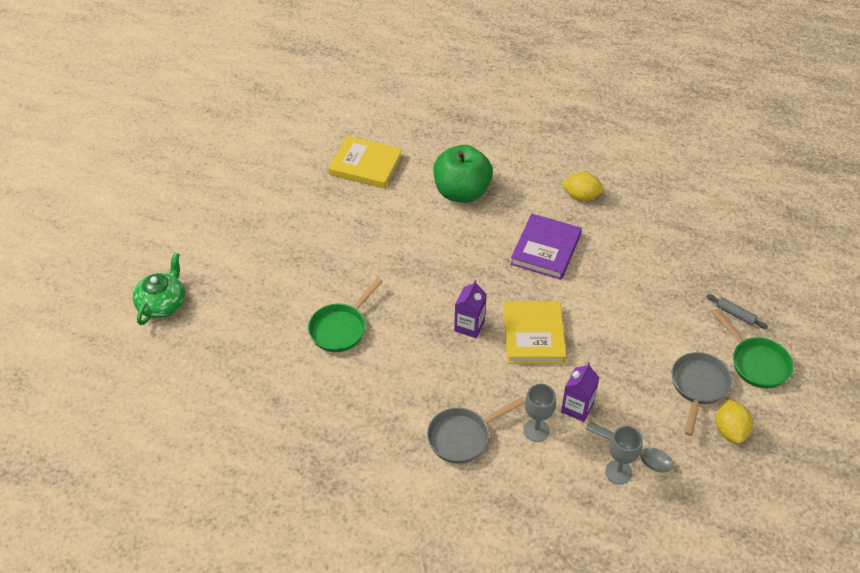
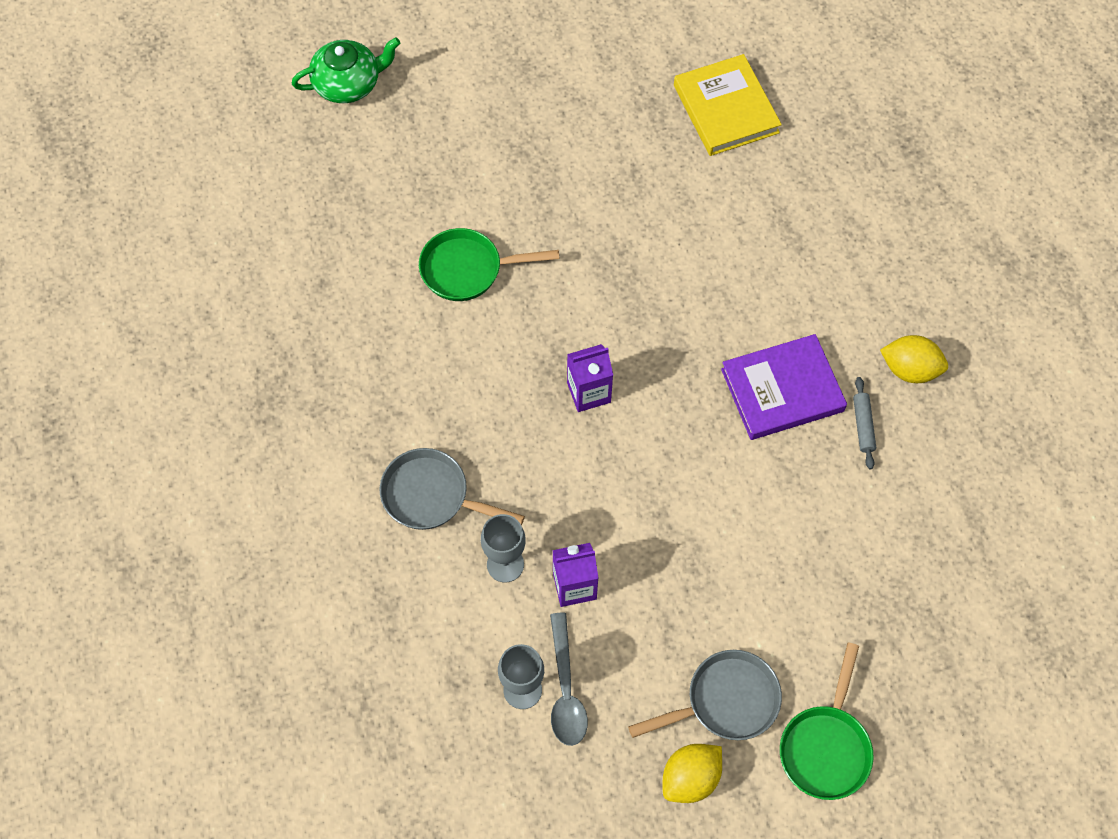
camera: 50 degrees right, 15 degrees up
(461, 192) = (784, 237): green apple -> none
(533, 335) = (637, 468): yellow book -> none
(581, 197) = (910, 369): yellow lemon -> yellow lemon turned 45 degrees counterclockwise
(735, 314) = (883, 674): grey rolling pin -> grey rolling pin (863, 425)

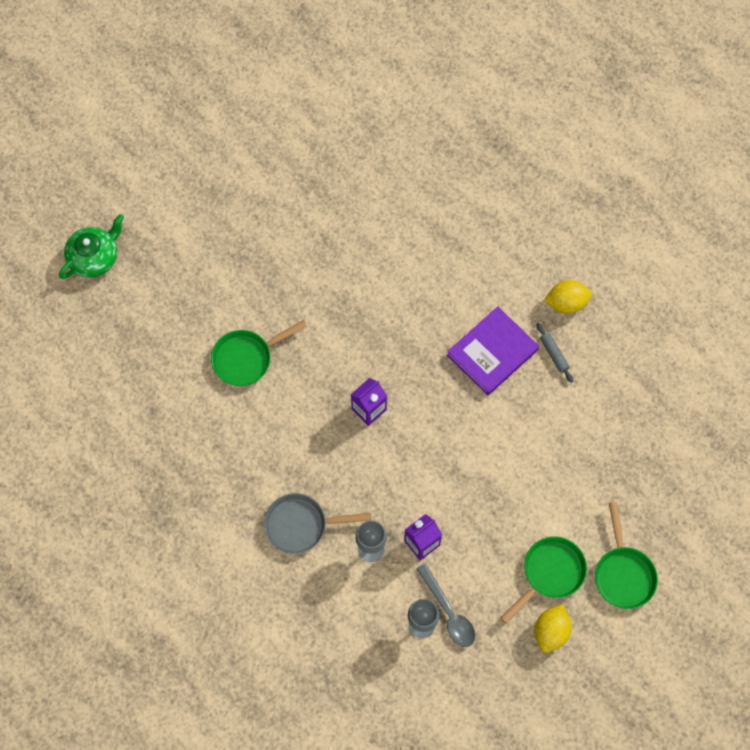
camera: 25 degrees left, 5 degrees up
(725, 701) = (550, 573): grey pan -> green pan
(726, 109) = (364, 168): yellow book -> none

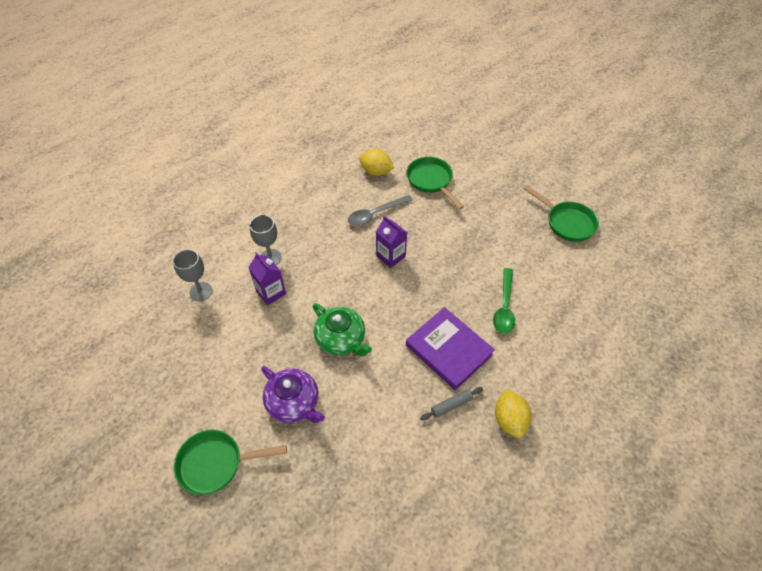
camera: 90 degrees right, 15 degrees down
(94, 257) = (501, 102): green teapot -> green teapot (341, 339)
(301, 525) = (295, 214): grey pan -> none
(438, 293) = (504, 307): none -> green spoon
(448, 612) = (207, 311): grey spoon -> grey spoon (375, 214)
(550, 573) = (228, 393): green pan -> green pan (567, 222)
(551, 631) = (172, 392): yellow lemon -> yellow lemon (376, 172)
(557, 505) = (294, 402): none -> purple teapot

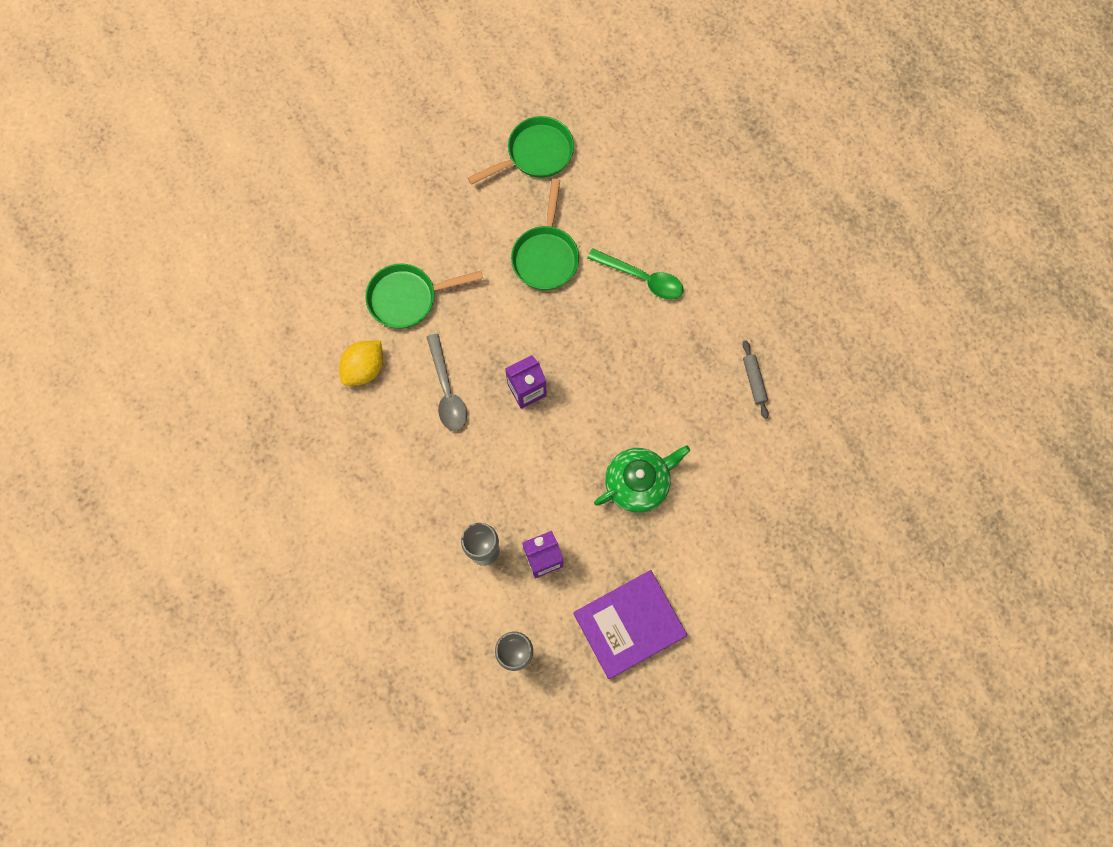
camera: 75 degrees left, 20 degrees up
(216, 463) = (765, 657): green pan -> green pan (546, 256)
(294, 402) = (710, 556): purple teapot -> none
(449, 350) = (684, 361): purple book -> purple book (629, 624)
(509, 420) = (784, 326): yellow lemon -> none

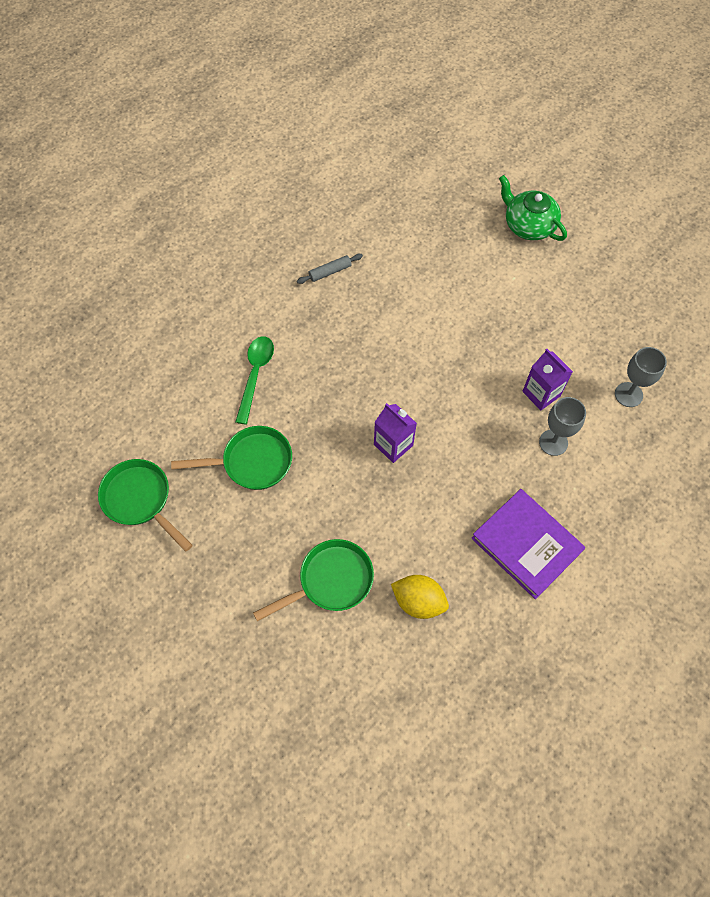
camera: 105 degrees left, 10 degrees down
(408, 298) = (330, 581): green pan -> green pan turned 90 degrees counterclockwise
(447, 390) = (416, 515): grey spoon -> none
(629, 624) = (568, 318): purple book -> purple book (526, 545)
(638, 482) = (448, 337): green teapot -> green teapot (528, 225)

